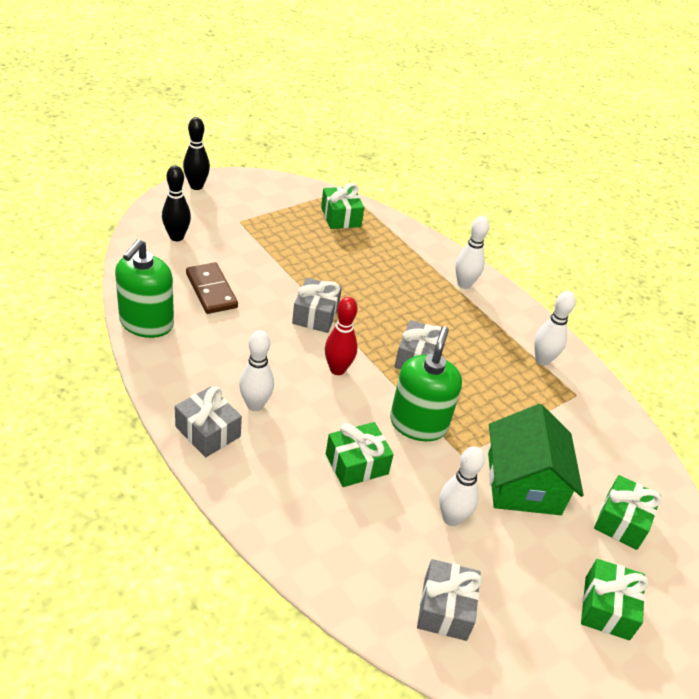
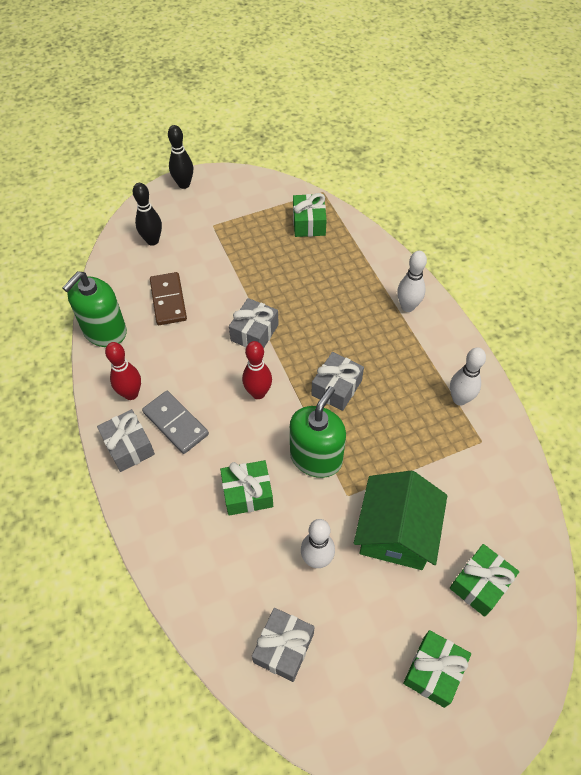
camera: 20 degrees right, 15 degrees up
(195, 380) = (131, 394): none -> red bowling pin
(255, 405) = (175, 423): white bowling pin -> grey domino

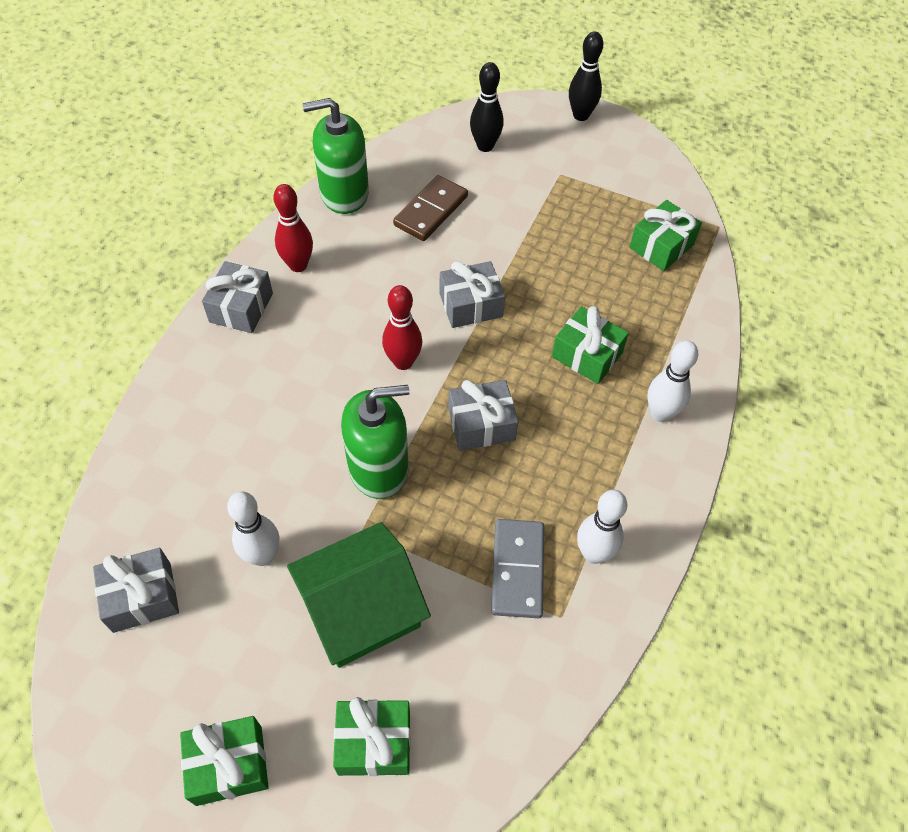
camera: 45 degrees right, 0 degrees up
(175, 423) = (301, 323): grey domino -> grey domino (517, 569)
(247, 493) = (281, 439): green gift -> green gift (587, 355)

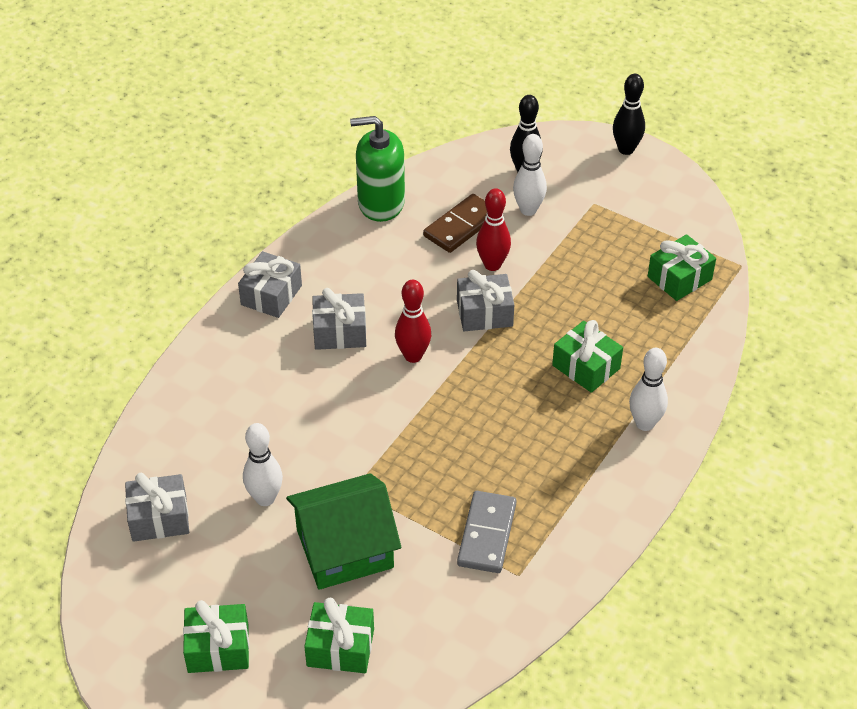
camera: 10 degrees right, 10 degrees down
(298, 265) = (328, 263): red bowling pin -> red bowling pin (492, 265)
(379, 468) = (377, 441): green soap dispenser -> none
(481, 424) = (476, 415): grey gift -> grey gift (340, 332)
(593, 553) = (557, 529): white bowling pin -> white bowling pin (528, 210)

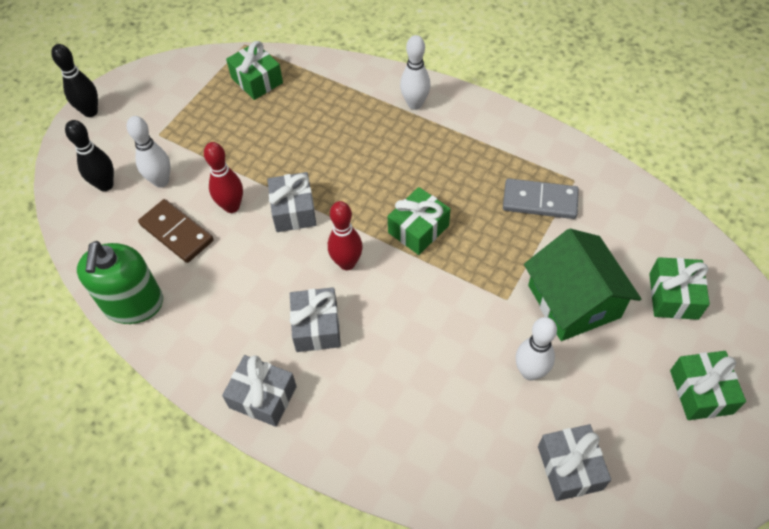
camera: 90 degrees left, 10 degrees up
(586, 367) = (356, 139): green gift -> green gift (418, 229)

